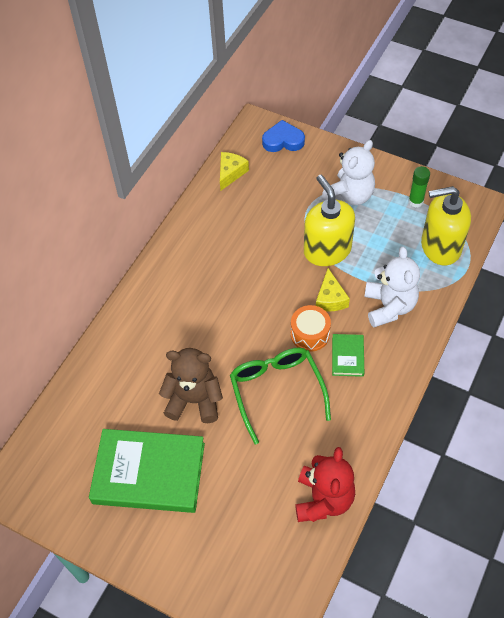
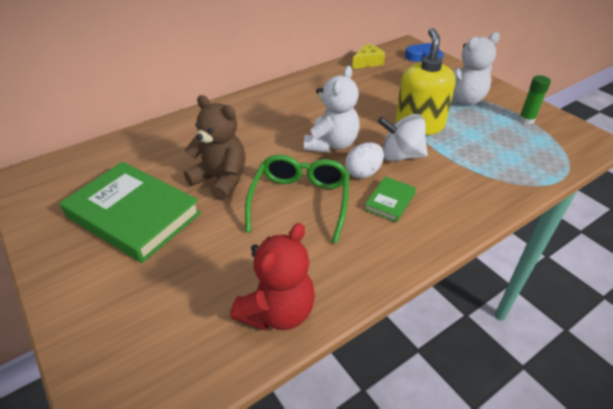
camera: 25 degrees right, 15 degrees down
(310, 334) = (363, 173): orange drum -> white egg
(330, 298) = (400, 156): yellow cheese -> white spinning top
(389, 306) = (457, 180): white teddy bear -> white teddy bear (331, 144)
(440, 247) = (537, 156): yellow soap dispenser -> none

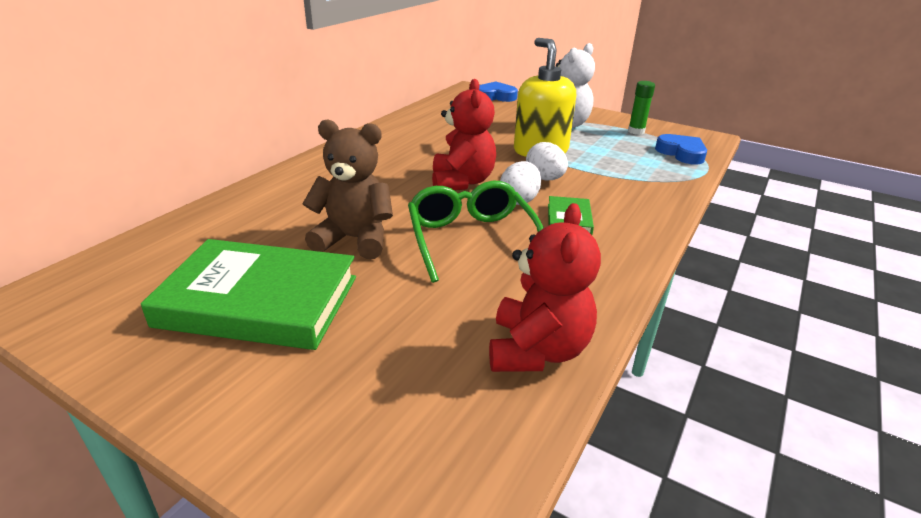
camera: 25 degrees left, 10 degrees down
(331, 144) = (462, 182): white teddy bear -> red teddy bear
(368, 62) = (440, 107): yellow cheese -> none
(400, 156) = (545, 179): white spinning top -> white egg
(551, 154) = (681, 153): none -> blue heart

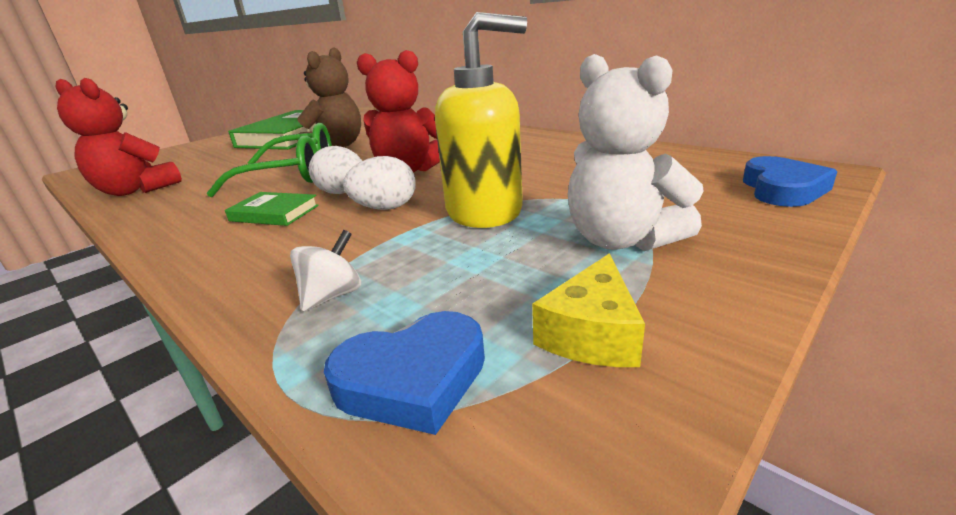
camera: 105 degrees right, 5 degrees down
(636, 131) = (592, 333): green glue stick -> yellow cheese
(651, 175) = (332, 296): none -> white spinning top

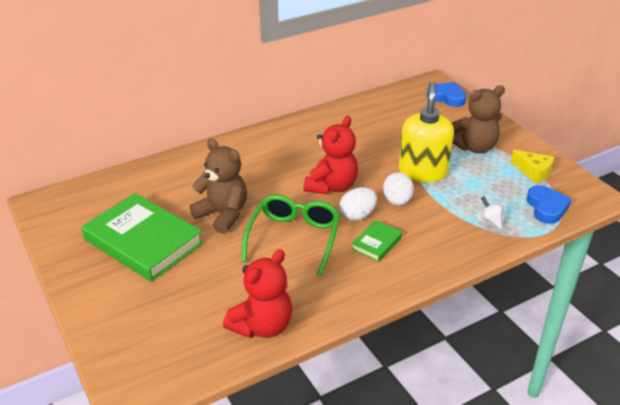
camera: 75 degrees left, 10 degrees up
(621, 240) = (474, 147): white teddy bear -> brown teddy bear

